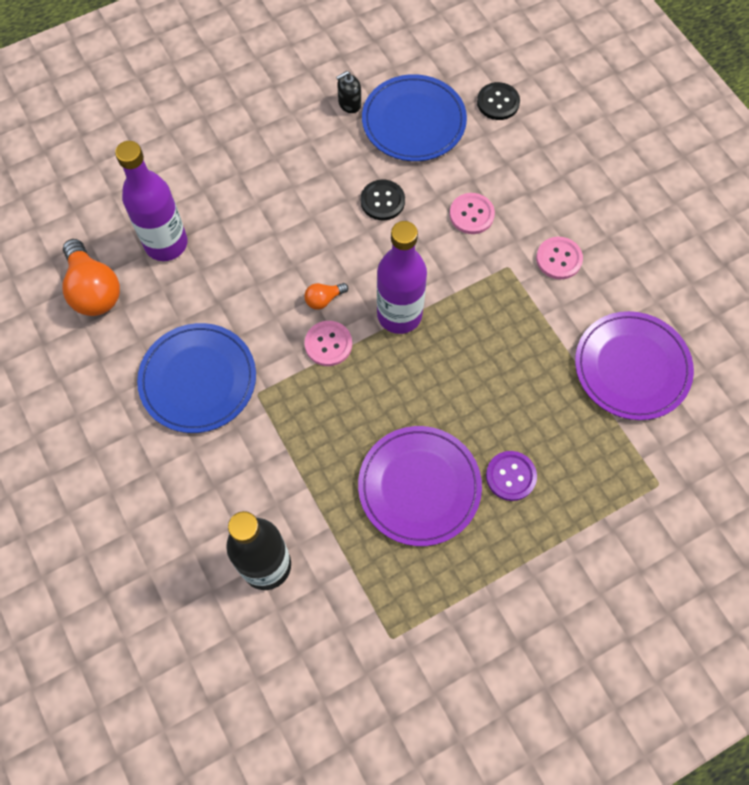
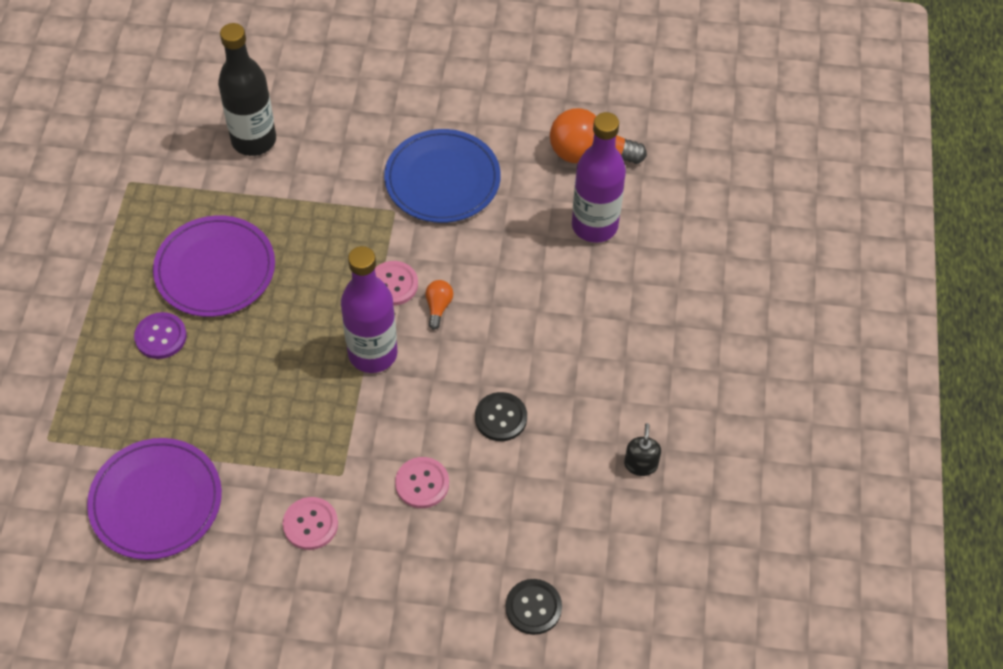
camera: 125 degrees right, 10 degrees down
(414, 121) = (572, 508): blue plate -> none

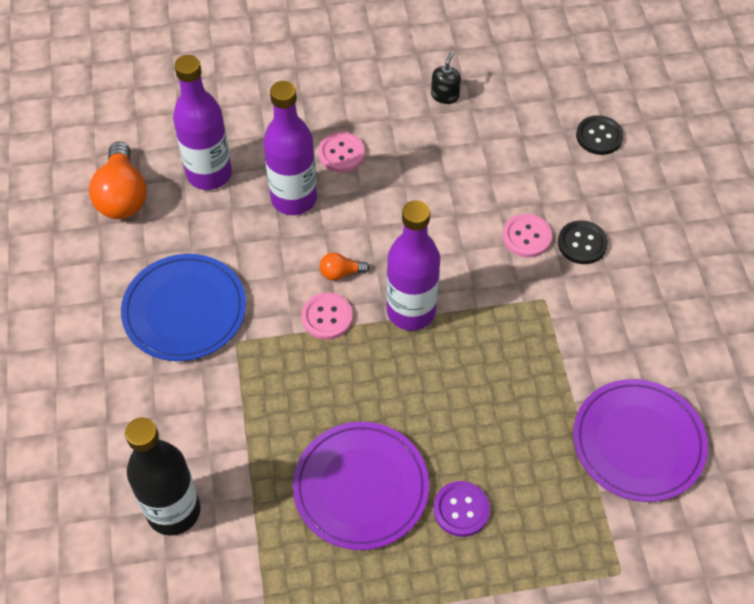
camera: 105 degrees left, 0 degrees up
(310, 524) = (602, 308): pink button -> pink button (341, 153)
(501, 418) = (440, 197): black button -> black button (582, 243)
(541, 289) = (294, 199): none -> purple bottle
(641, 464) = (445, 95): black soap dispenser -> black soap dispenser turned 120 degrees clockwise

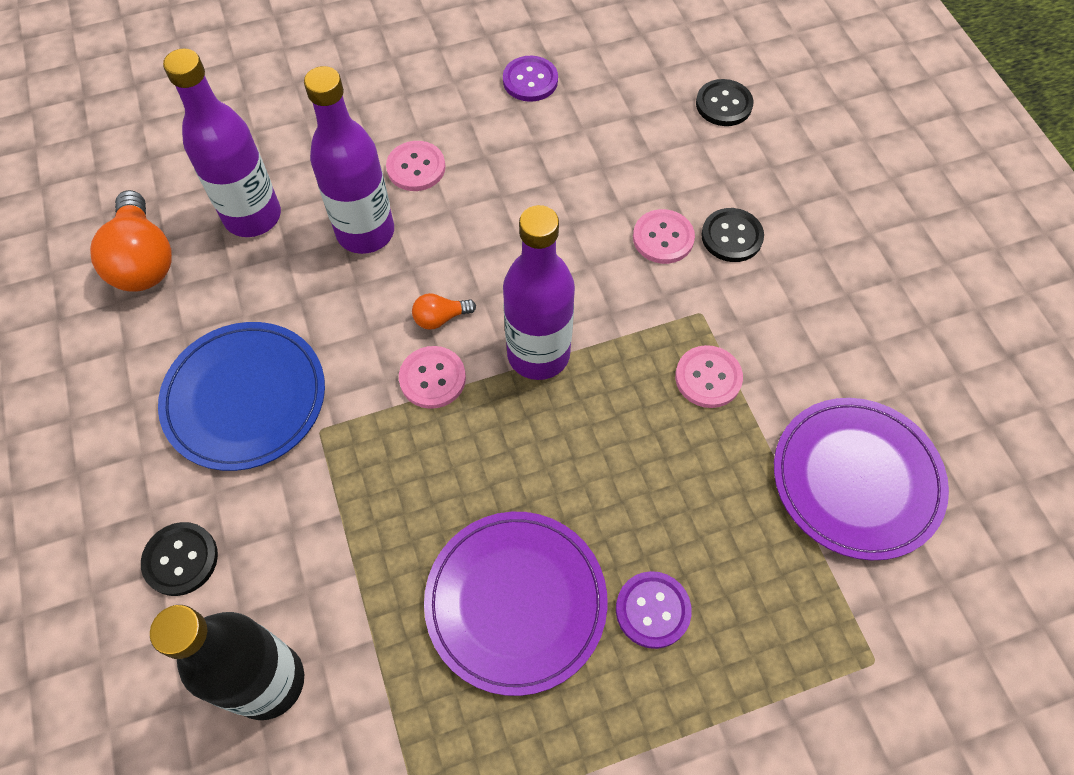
camera: 10 degrees left, 5 degrees up
(123, 418) = (181, 559): none -> black button
(445, 95) = (530, 80): black soap dispenser -> purple button
(539, 349) = (708, 378): none -> pink button

